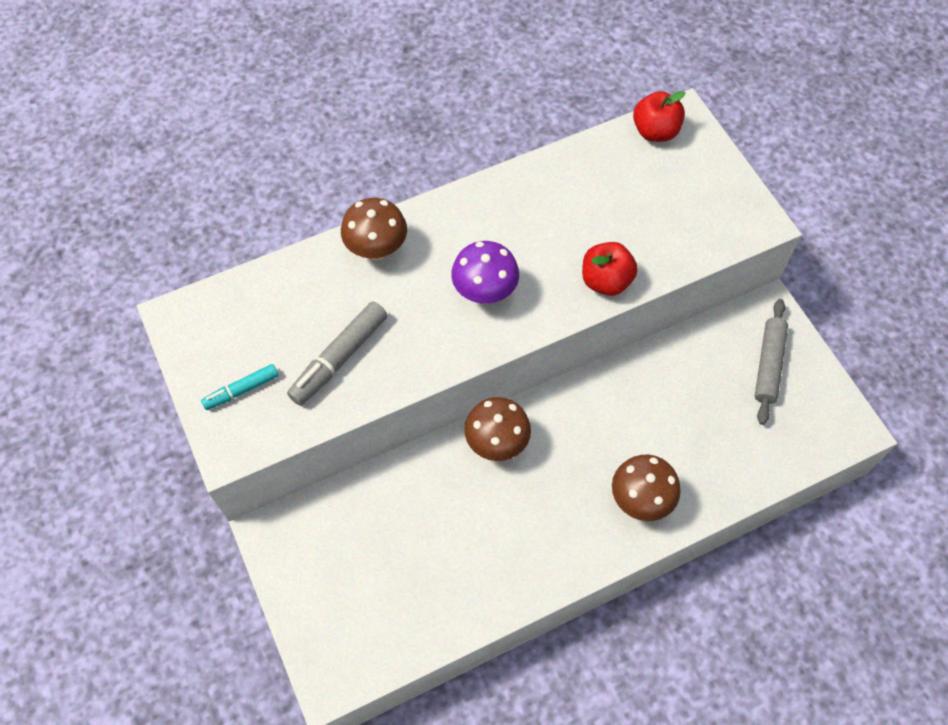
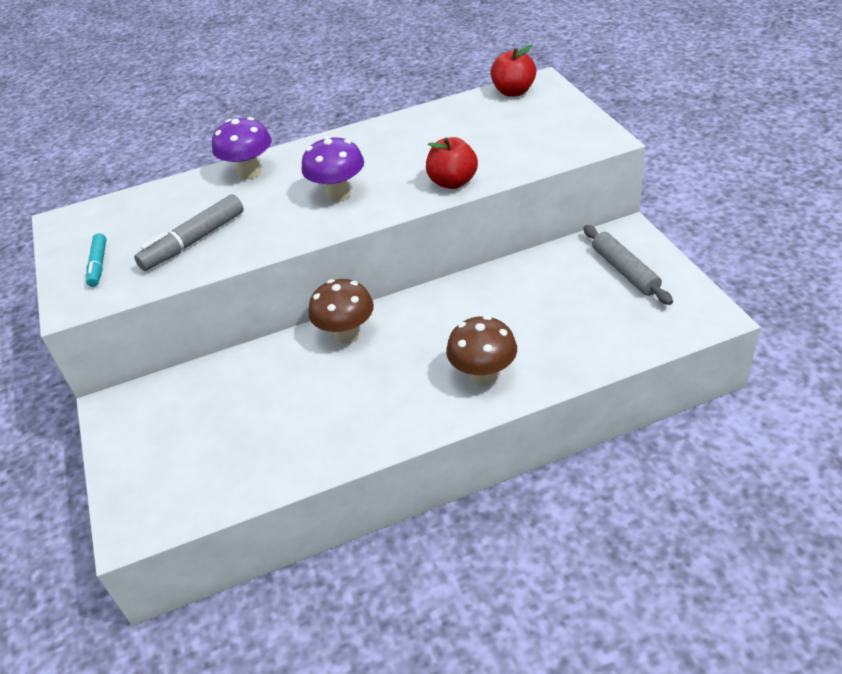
camera: 10 degrees right, 20 degrees down
(241, 390) = (98, 265): turquoise marker -> turquoise marker turned 75 degrees counterclockwise
(377, 250) = (249, 173): brown mushroom -> purple mushroom
(768, 365) = (625, 271): grey rolling pin -> grey rolling pin turned 45 degrees counterclockwise

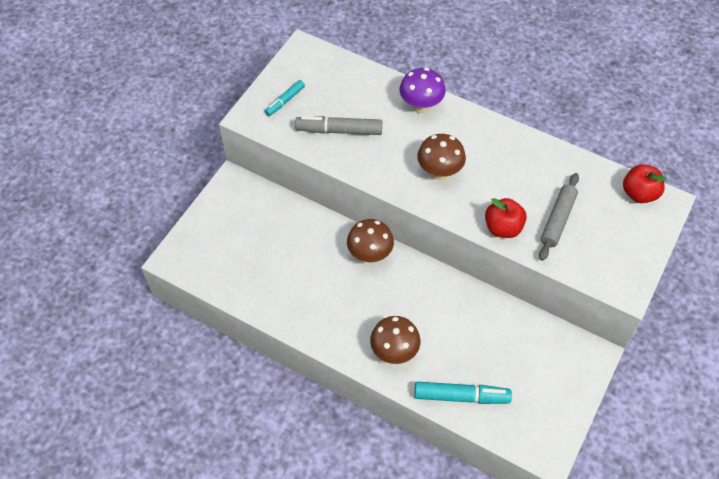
camera: 45 degrees right, 15 degrees up
(338, 194) = (439, 172): purple mushroom -> brown mushroom
(589, 348) = (461, 396): none -> turquoise marker
(625, 271) = (551, 375): grey rolling pin -> grey rolling pin (557, 220)

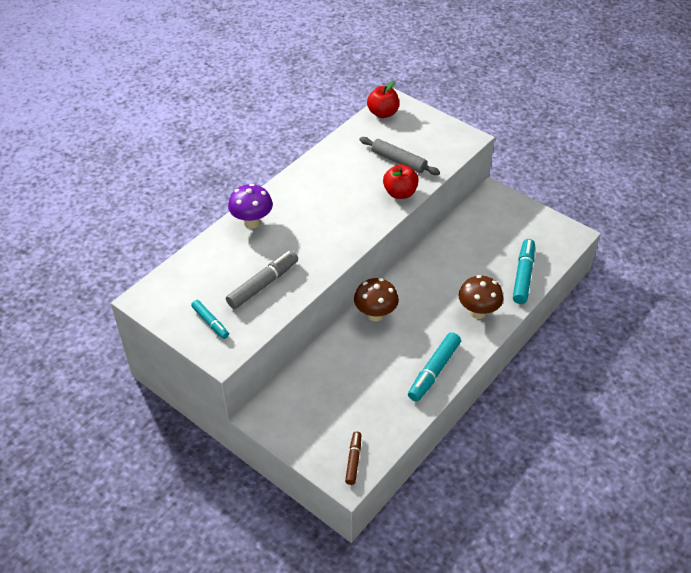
camera: 80 degrees left, 10 degrees down
(193, 260) = (353, 460): none -> brown marker
(305, 316) = (434, 371): none -> turquoise marker
(339, 130) = (263, 284): grey marker -> grey marker turned 150 degrees counterclockwise
(439, 172) = (332, 222): brown mushroom -> none

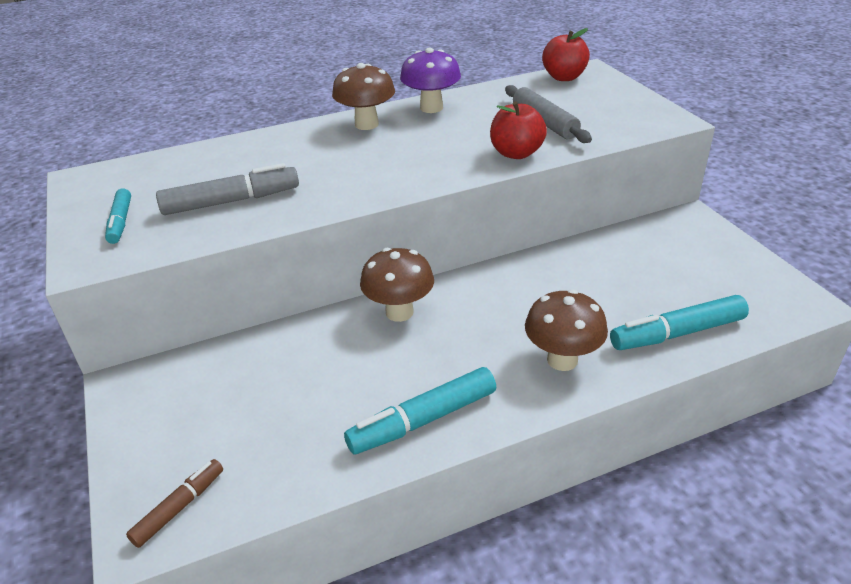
camera: 30 degrees right, 10 degrees down
(252, 222) = (292, 139): purple mushroom -> purple mushroom (431, 108)
(289, 195) = (366, 124): none -> brown mushroom
(523, 275) = (677, 333): turquoise marker -> turquoise marker turned 150 degrees counterclockwise

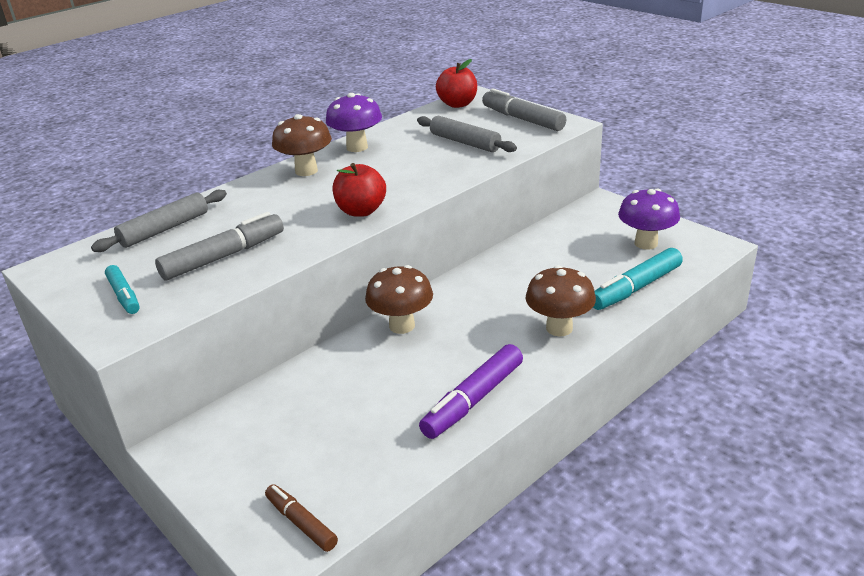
camera: 20 degrees left, 5 degrees down
(179, 507) = (301, 523): brown marker -> brown marker turned 60 degrees counterclockwise
(201, 160) = (164, 229): none -> grey rolling pin
(423, 420) = (473, 400): turquoise marker -> purple marker
(516, 153) = (457, 170): red apple -> red apple (361, 211)
(624, 106) = (522, 119): none -> grey marker
(718, 280) = (646, 243): none -> purple mushroom

